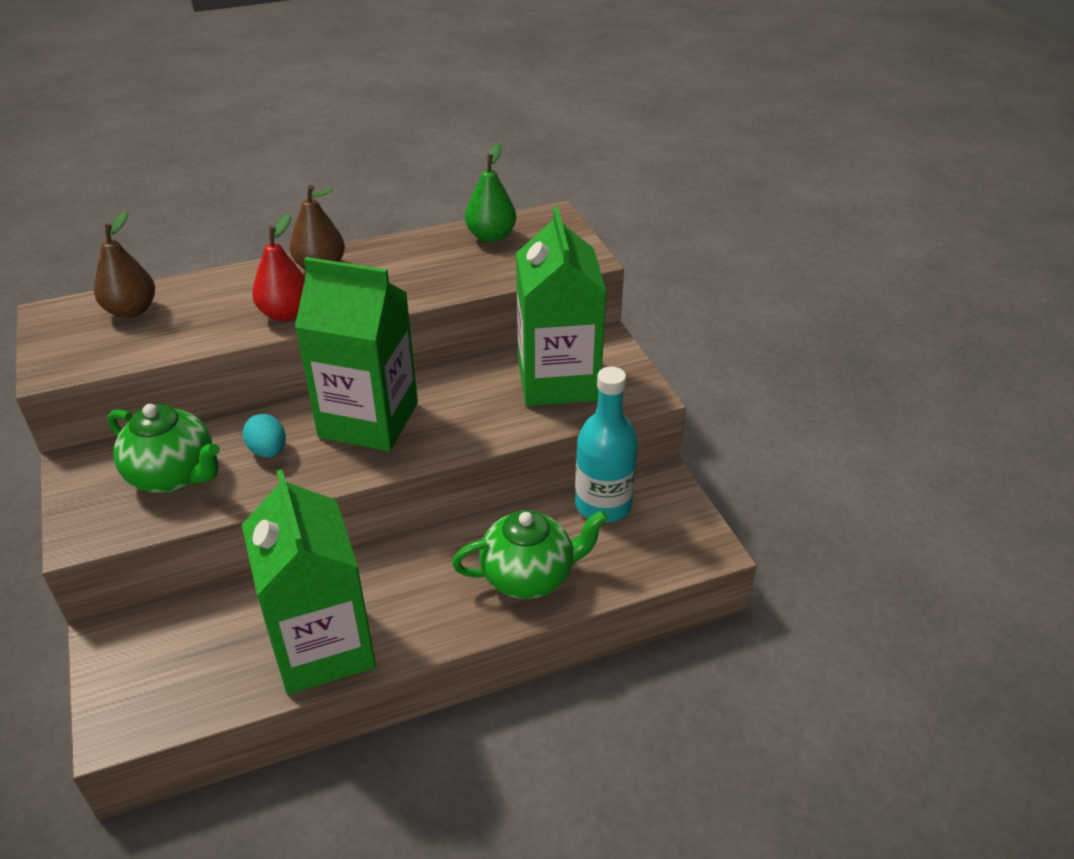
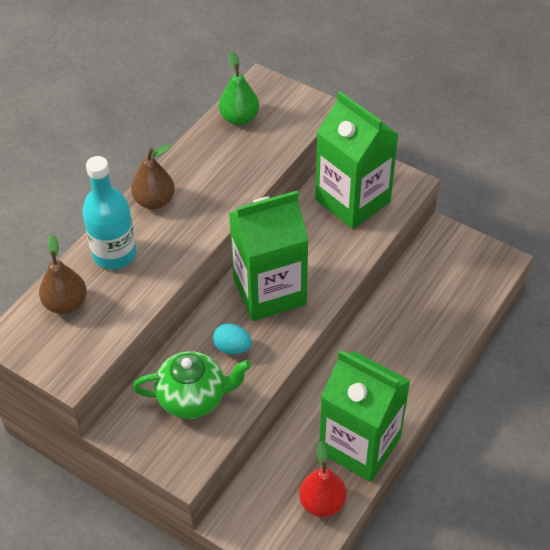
camera: 35 degrees left, 10 degrees up
(286, 314) = (176, 248): red pear -> red pear (322, 503)
(529, 576) = (427, 334): green teapot -> none
(603, 505) = (424, 267): turquoise bottle -> turquoise bottle (114, 254)

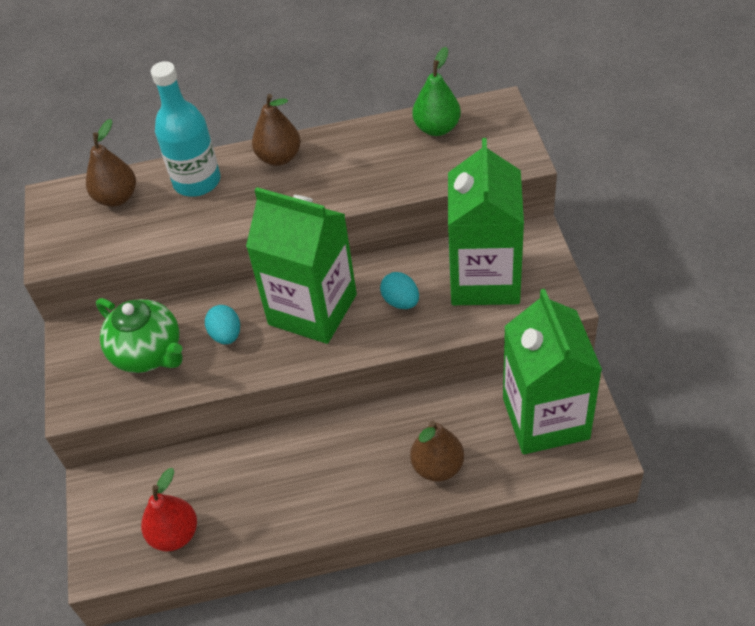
camera: 50 degrees right, 0 degrees up
(319, 248) = (401, 301): none -> turquoise egg
(359, 445) = (262, 512): green carton -> green carton (545, 418)
(428, 337) = (437, 467): none -> brown pear

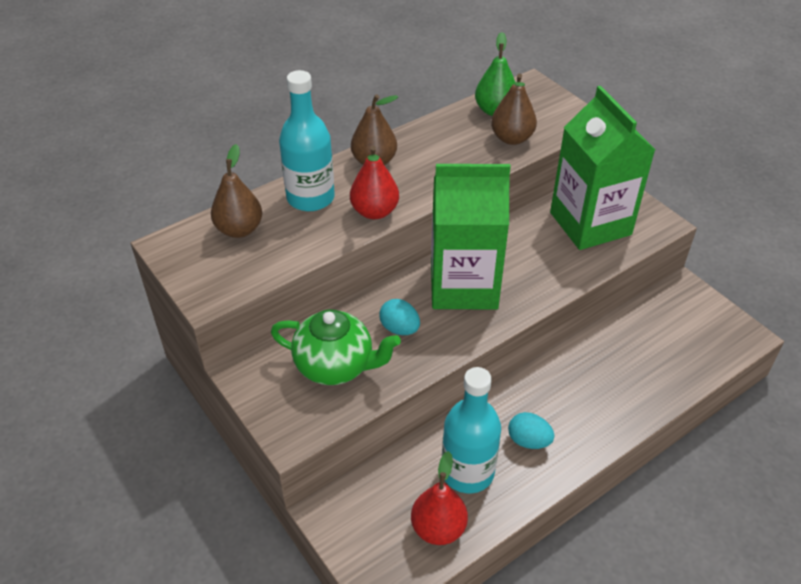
camera: 30 degrees left, 5 degrees down
(232, 492) = (467, 472): none -> turquoise bottle
(244, 212) = (374, 211): none -> red pear
(401, 301) = (535, 259): turquoise egg -> turquoise egg (528, 441)
(437, 467) = (629, 389): brown pear -> brown pear (512, 138)
(545, 418) = (685, 324): green carton -> none

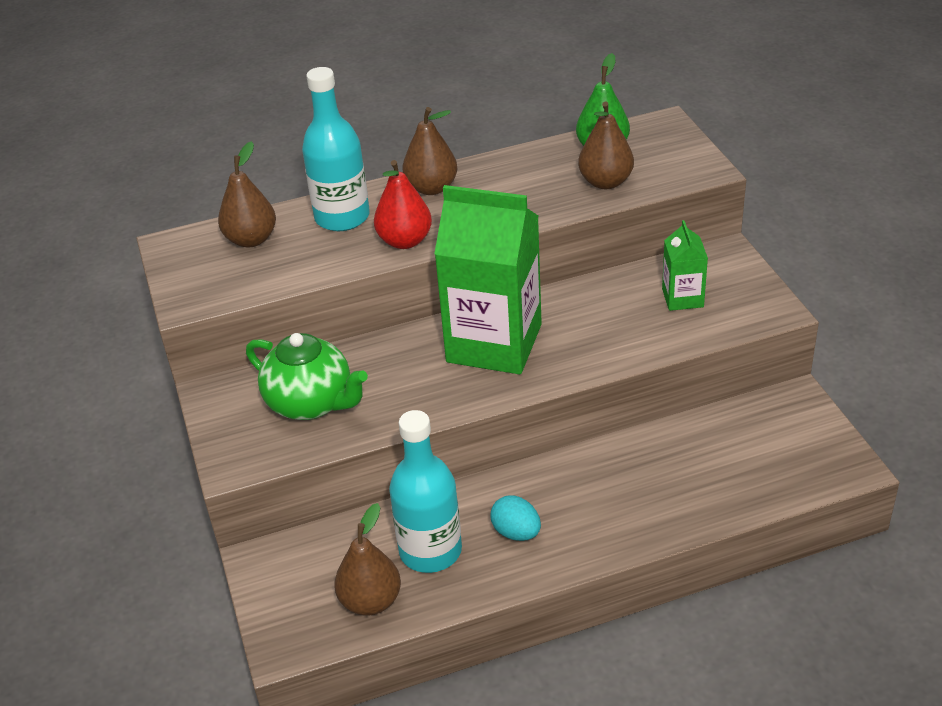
camera: 20 degrees right, 5 degrees down
(399, 329) = (399, 377): turquoise egg -> none
(438, 528) = (370, 601): red pear -> brown pear
(590, 223) = (682, 298): green carton -> green carton, size x0.47

